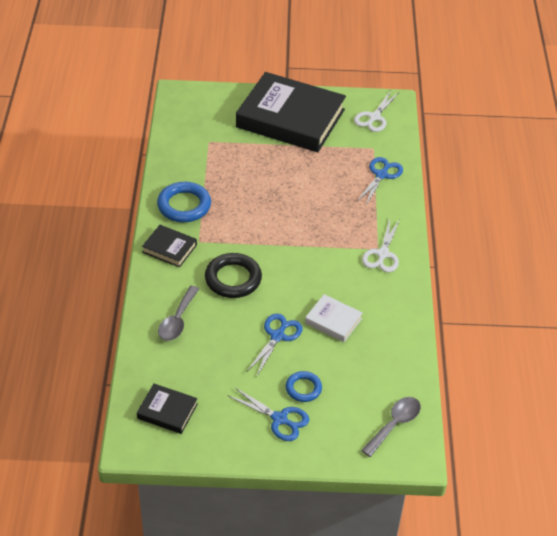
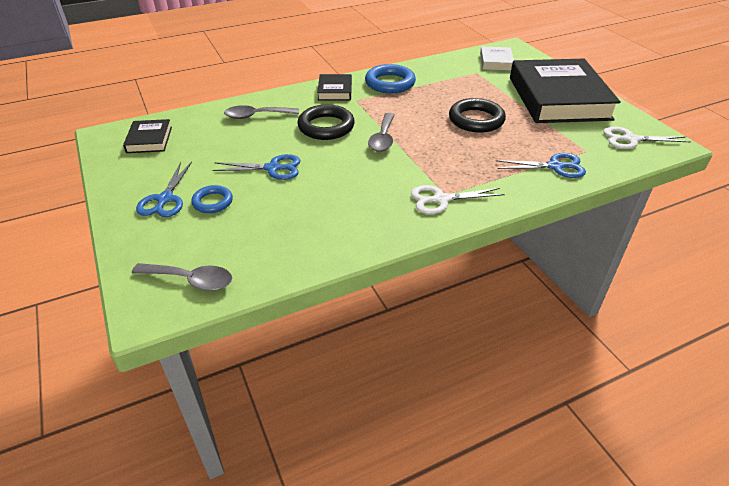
camera: 65 degrees right, 5 degrees down
(278, 251) = (383, 138): none -> grey spoon
(289, 182) = (476, 120): none -> black ring
(333, 321) = (317, 194): white book -> white book (496, 61)

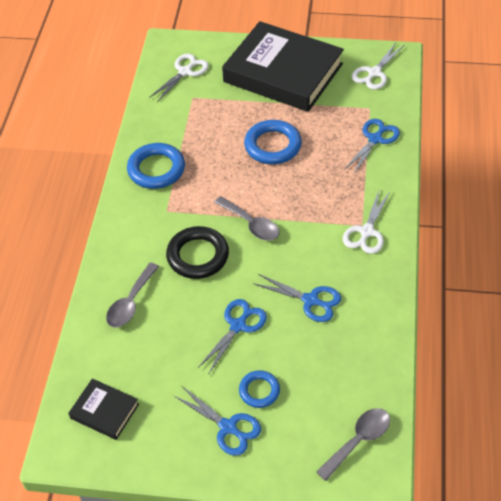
camera: 55 degrees left, 10 degrees up
(331, 195) = (310, 300): none -> blue scissors
(335, 91) = (134, 218): black book -> none
(476, 120) = (273, 145): black ring -> blue ring
(496, 61) = (185, 72): white book -> white scissors

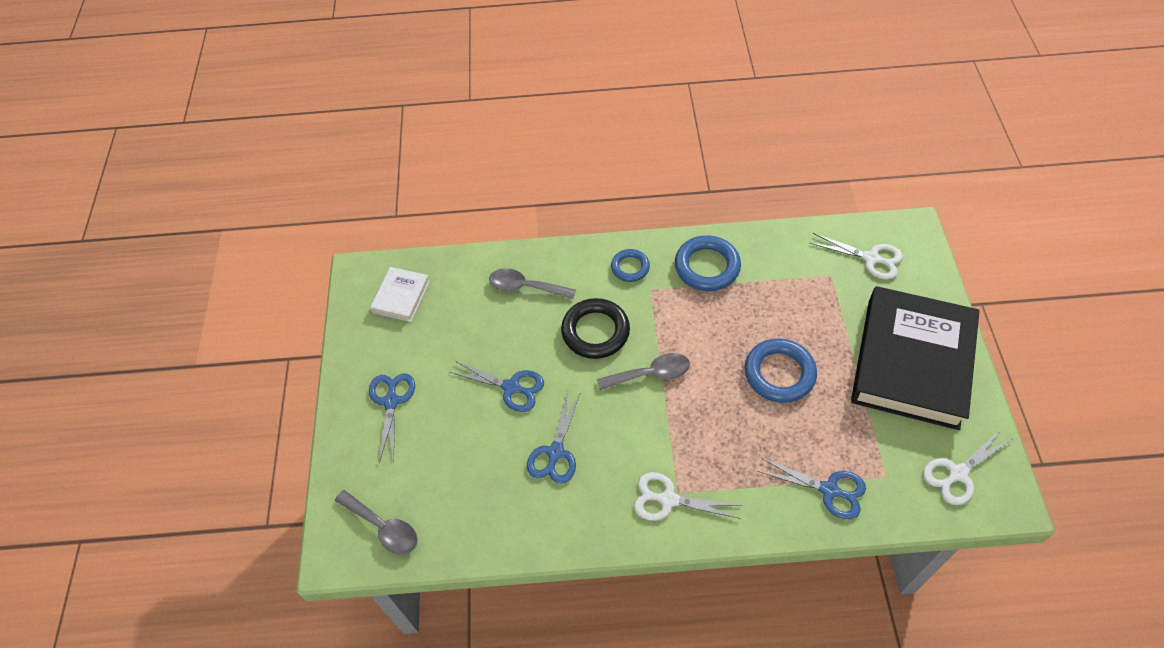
camera: 80 degrees right, 5 degrees up
(104, 411) = (401, 297): black book -> white book
(228, 427) = (391, 402): blue scissors -> blue scissors turned 150 degrees clockwise
(251, 224) = (651, 374): grey spoon -> grey spoon turned 135 degrees counterclockwise
(259, 391) = (434, 422): blue ring -> blue ring (630, 267)
(374, 73) = (958, 473): white scissors -> white scissors turned 60 degrees counterclockwise

